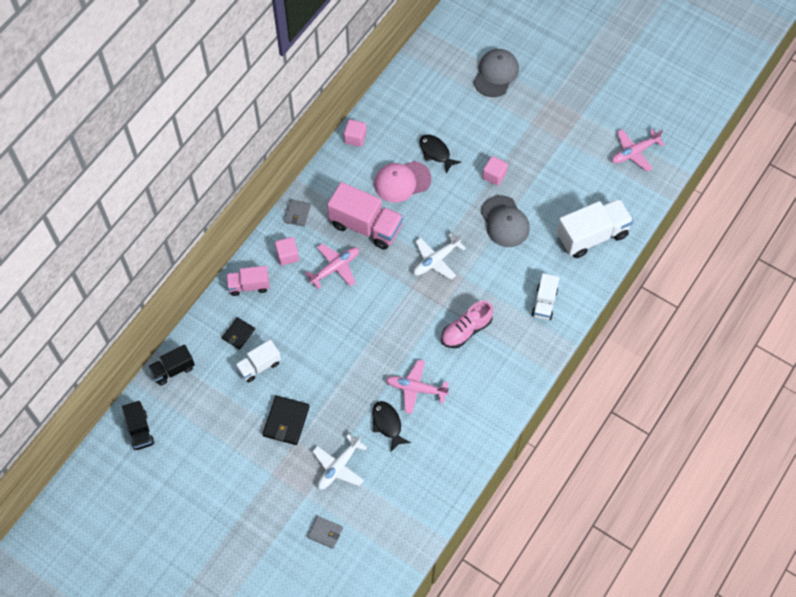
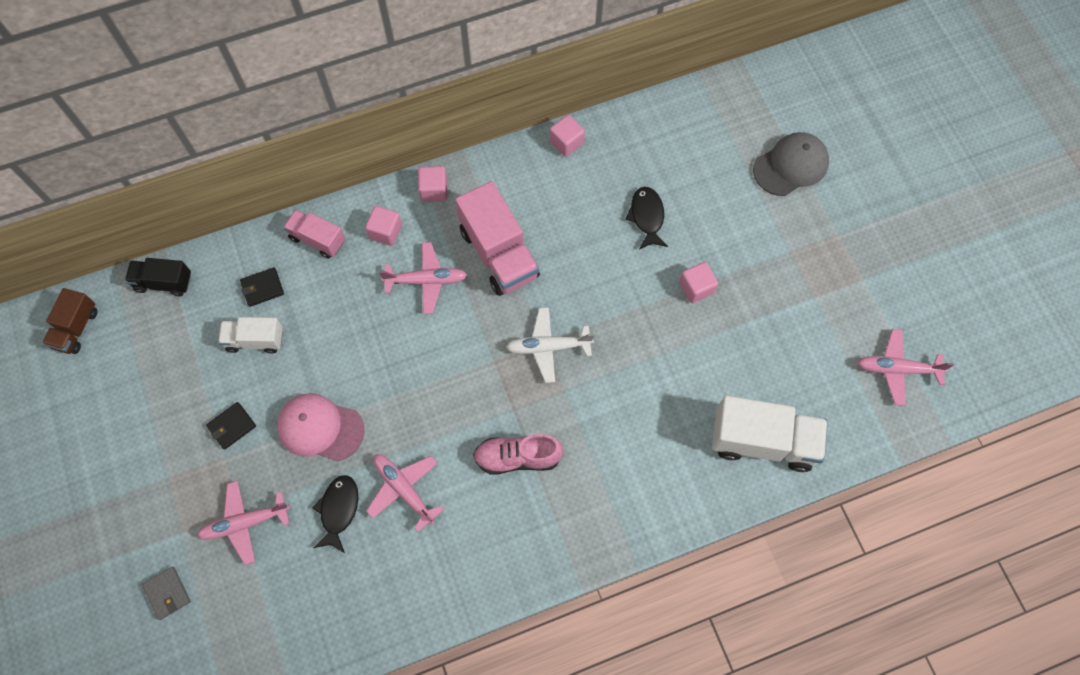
camera: 35 degrees right, 5 degrees up
(140, 430) = (76, 328): black truck -> brown truck
(286, 421) = (232, 426): black wallet -> black wallet, size x0.64
(297, 214) = (434, 190): grey wallet -> pink cube
(339, 466) = (245, 523): white plane -> pink plane
(402, 181) = (580, 227): pink cap -> pink cap (320, 428)
(504, 221) = (666, 353): grey cap -> none
(544, 303) = (638, 487): white truck -> none

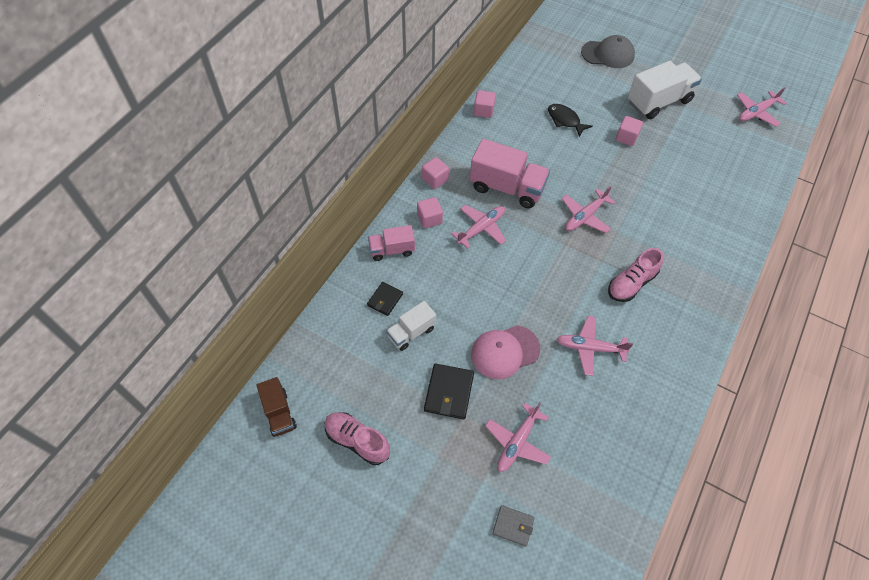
camera: 40 degrees left, 10 degrees down
(114, 407) = (357, 441): none -> pink shoe
(164, 282) = (314, 342): black truck -> none
(232, 426) = (449, 392): black wallet -> black wallet, size x1.57
(338, 510) = (565, 389): black fish -> none
(548, 347) = (585, 216): white plane -> pink plane
(762, 441) = (737, 186): white truck -> white truck (658, 102)
(791, 166) = (608, 54): grey cap -> grey cap turned 75 degrees clockwise

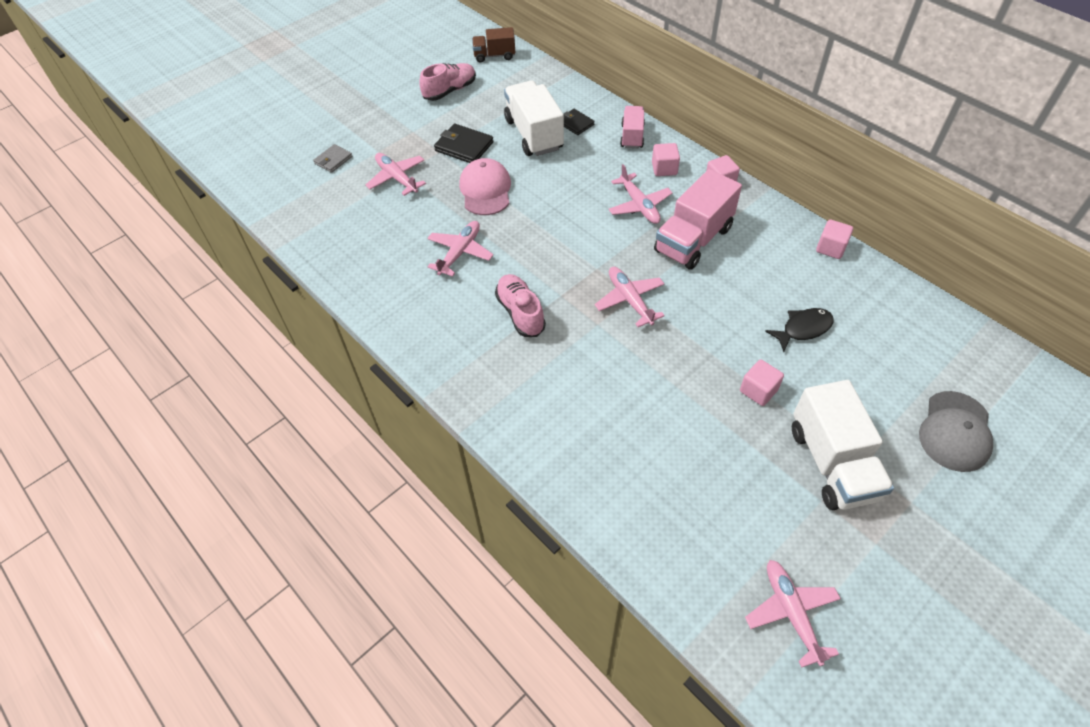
camera: 110 degrees right, 5 degrees down
(411, 332) = (534, 134): white truck -> white truck, size x1.74

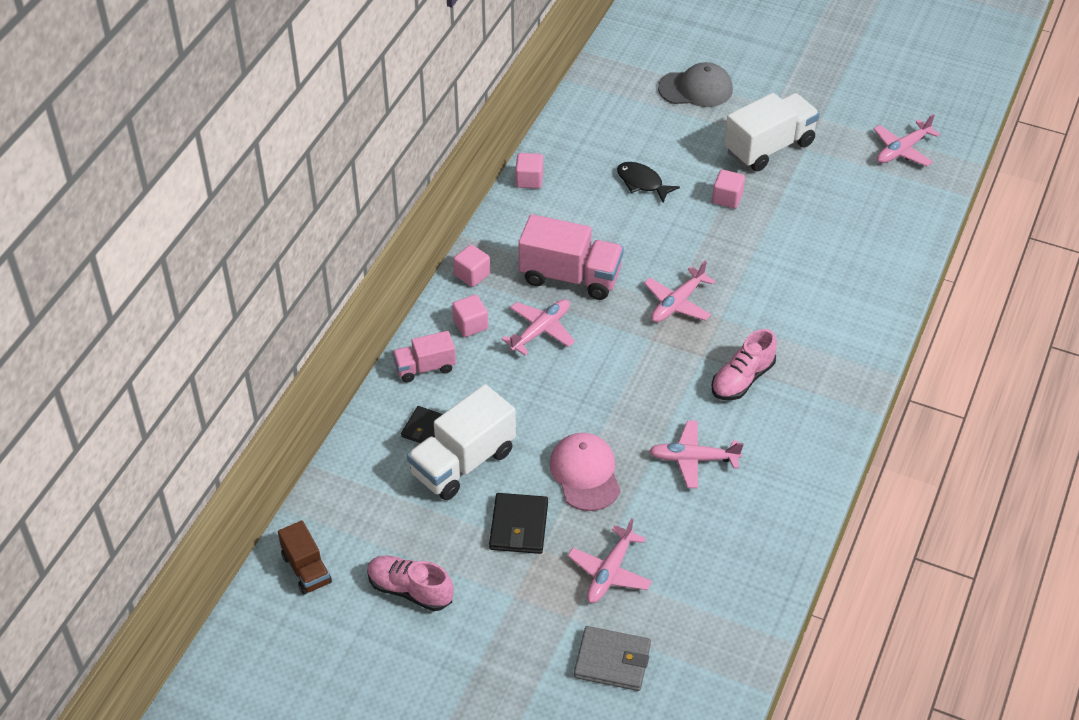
camera: 115 degrees left, 5 degrees down
(333, 160) = (612, 661): grey wallet -> grey wallet, size x1.57
(485, 190) = (585, 473): pink cap -> pink cap turned 105 degrees clockwise

